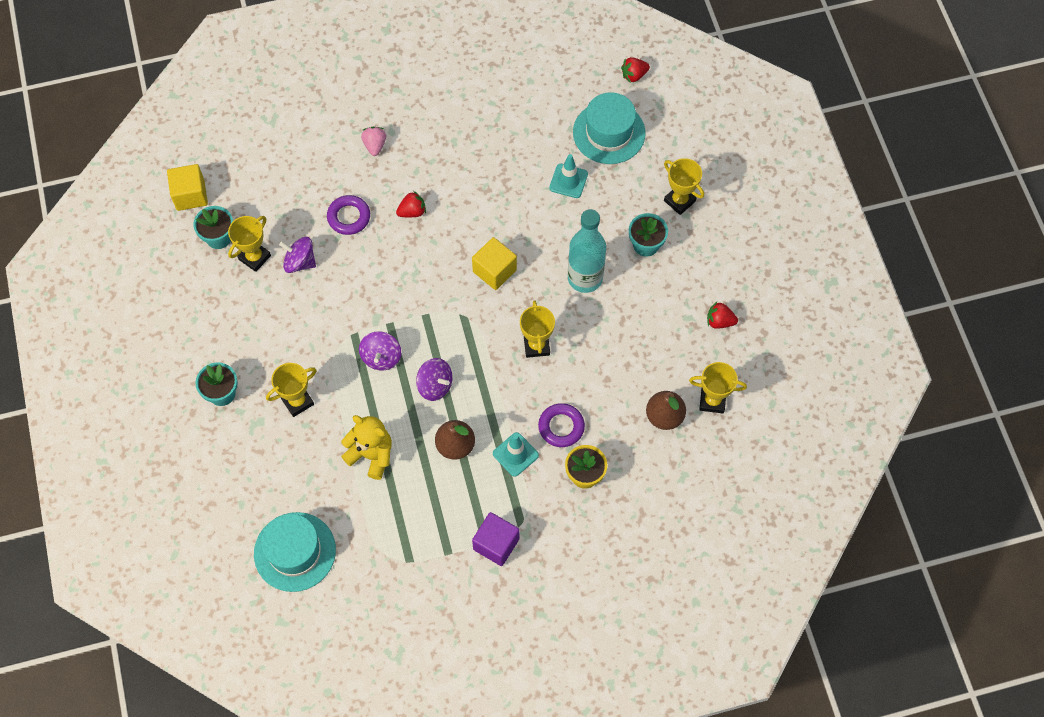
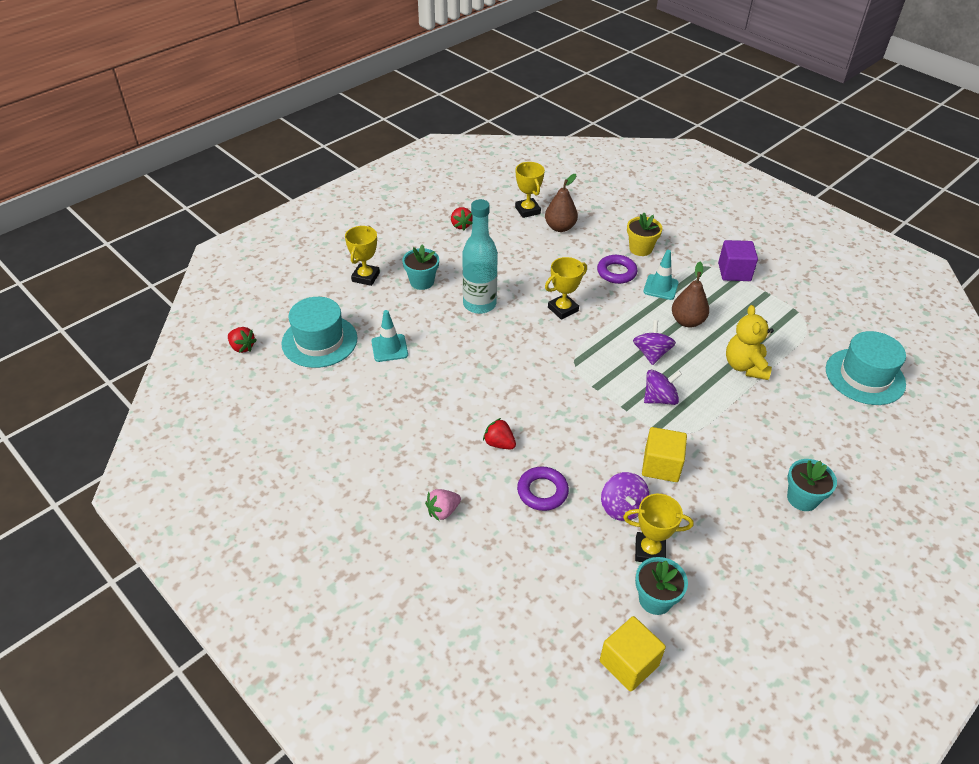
camera: 120 degrees left, 20 degrees down
(297, 401) = (752, 437): yellow trophy -> none
(494, 271) = (516, 360): yellow cube -> yellow cube (661, 466)

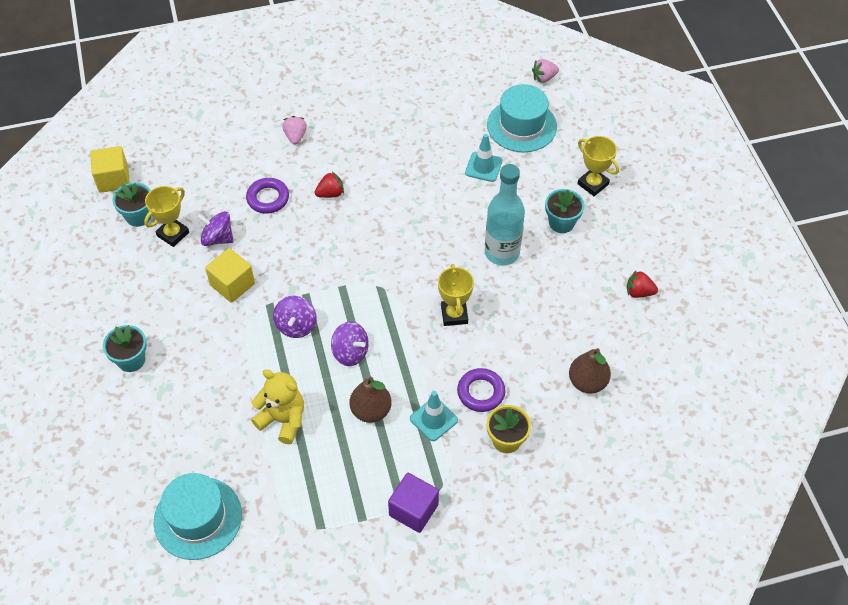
camera: 120 degrees right, 10 degrees up
(242, 347) = (544, 78): red strawberry -> pink strawberry
(527, 210) = (636, 367): yellow trophy -> none

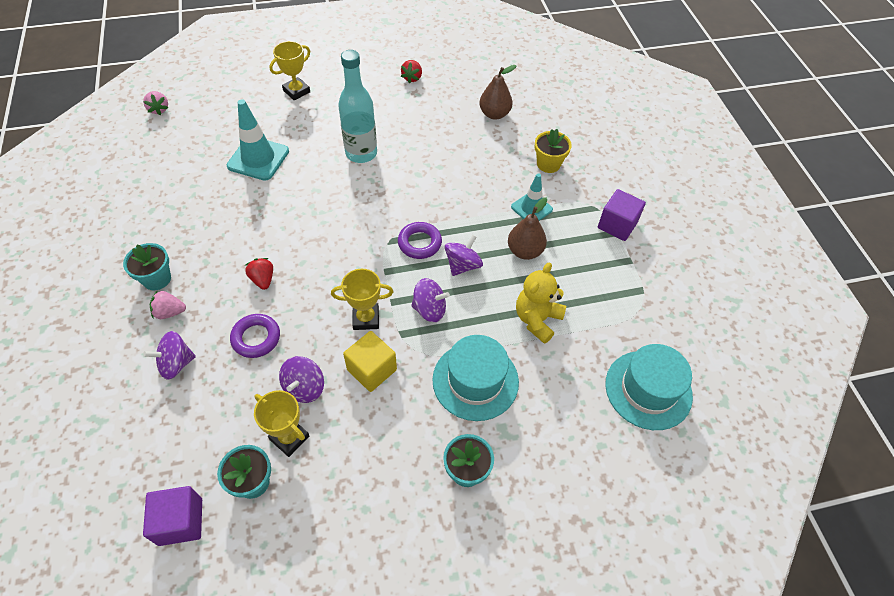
camera: 90 degrees left, 0 degrees up
(113, 179) = (180, 521): yellow cube -> purple cube
(245, 150) = (176, 364): none -> purple spinning top
(454, 315) = (425, 189): yellow trophy -> yellow trophy (366, 318)
(481, 392) = (504, 176): purple ring -> purple ring (419, 243)
(483, 167) = (258, 159): turquoise traffic cone -> turquoise traffic cone, size x1.57
(521, 126) = (215, 129): turquoise hat -> turquoise hat (475, 381)
(561, 223) = (335, 114): turquoise flower pot -> turquoise flower pot (157, 279)

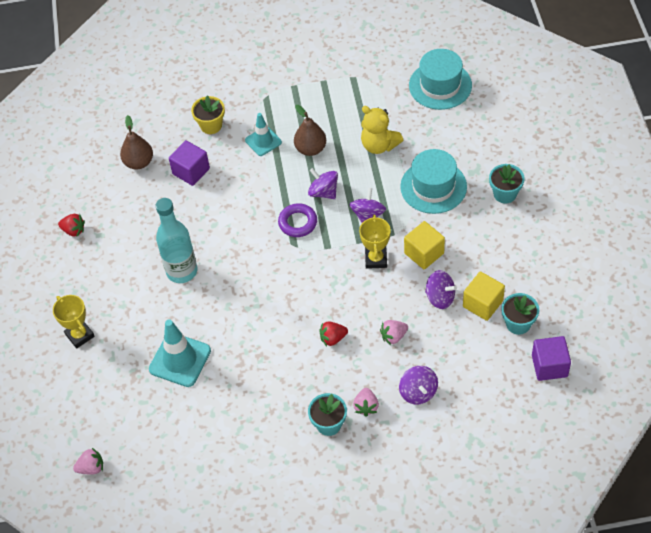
camera: 80 degrees left, 0 degrees up
(256, 338) = (393, 336): purple ring -> pink strawberry
(289, 438) = (482, 304): yellow trophy -> yellow cube
(617, 225) = (286, 85): purple cube -> purple cube (191, 171)

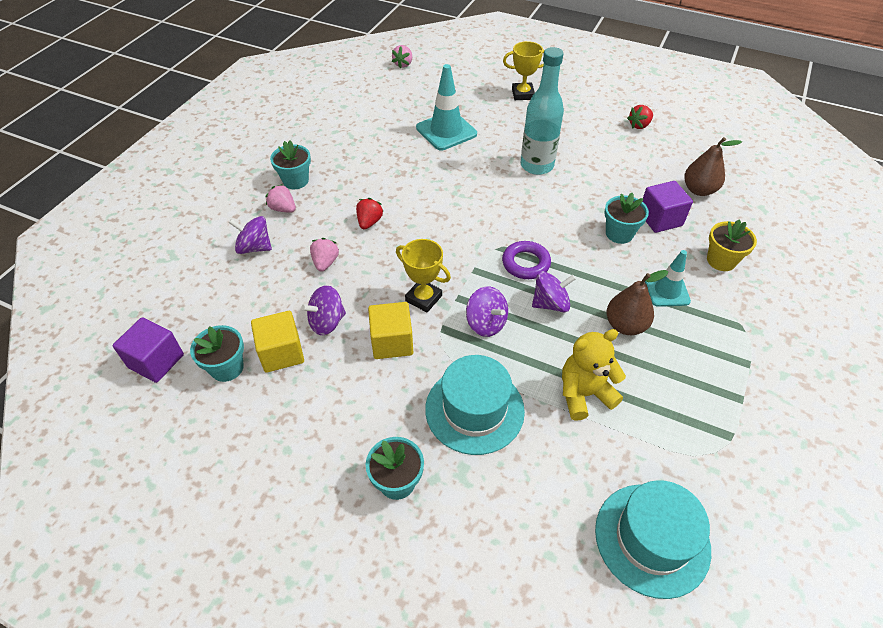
camera: 120 degrees right, 5 degrees down
(225, 187) = (619, 233): none -> turquoise flower pot

